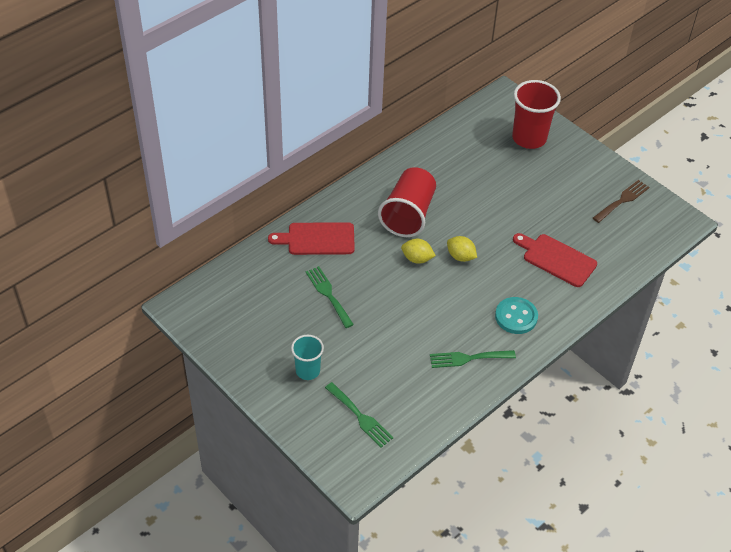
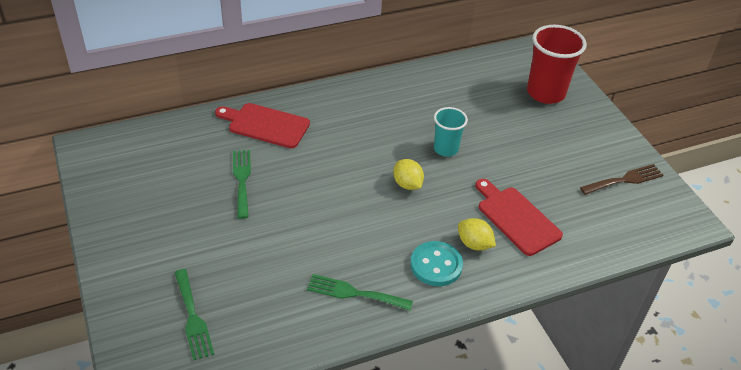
camera: 20 degrees right, 5 degrees down
(307, 371) = (169, 249): turquoise cup -> turquoise cup (446, 149)
(408, 214) = (374, 128): red cup -> none
(417, 259) = (358, 173): yellow lemon -> yellow lemon (474, 244)

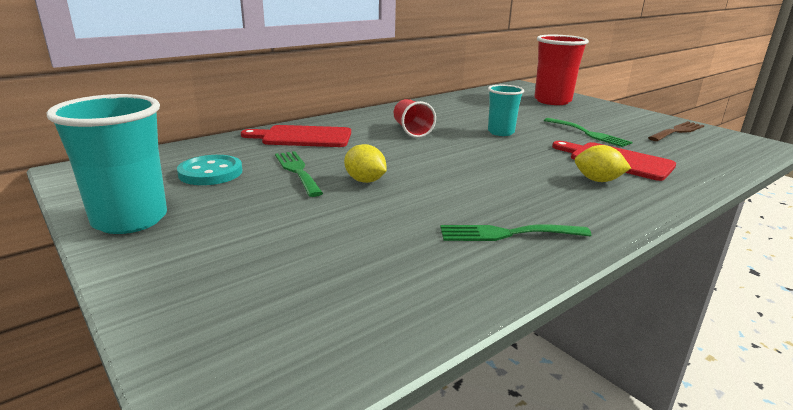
camera: 15 degrees left, 20 degrees down
(114, 219) = (130, 219): none -> turquoise cup
(193, 318) = (293, 295): green fork -> green fork (588, 133)
(365, 130) = (412, 130): none -> red cup
(407, 184) = (486, 154): yellow lemon -> yellow lemon (365, 181)
(436, 265) = (577, 199): turquoise button -> turquoise button (210, 173)

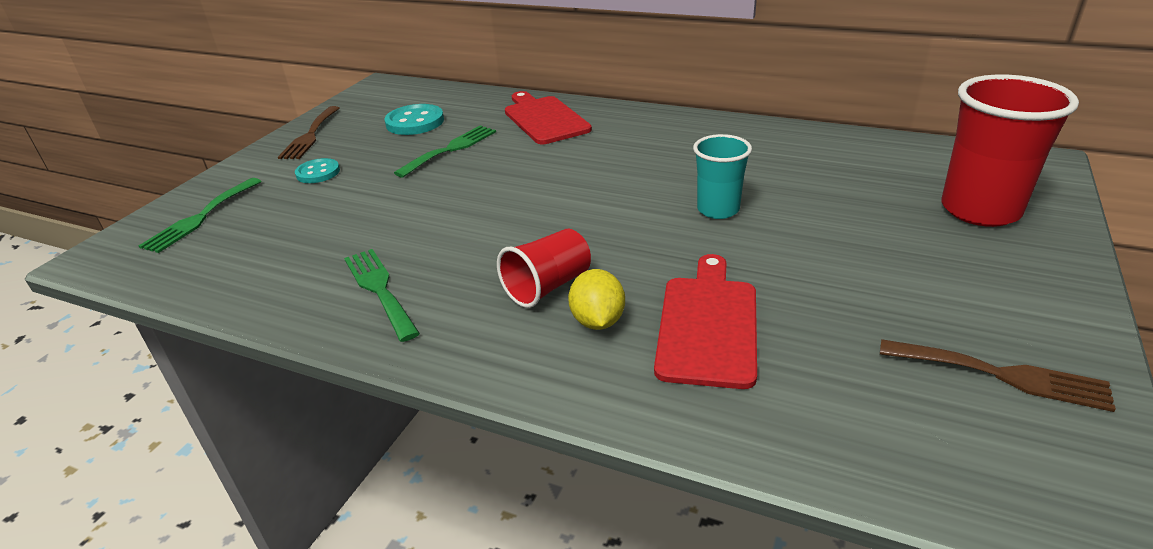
camera: 65 degrees right, 10 degrees up
(130, 219) = (310, 135): turquoise cup -> brown fork
(239, 228) = (318, 173): none -> turquoise button
(365, 181) = (455, 184): yellow lemon -> none
(412, 130) = (641, 157): red cup -> red cup (548, 286)
(588, 133) = (822, 278): green fork -> green fork (200, 218)

